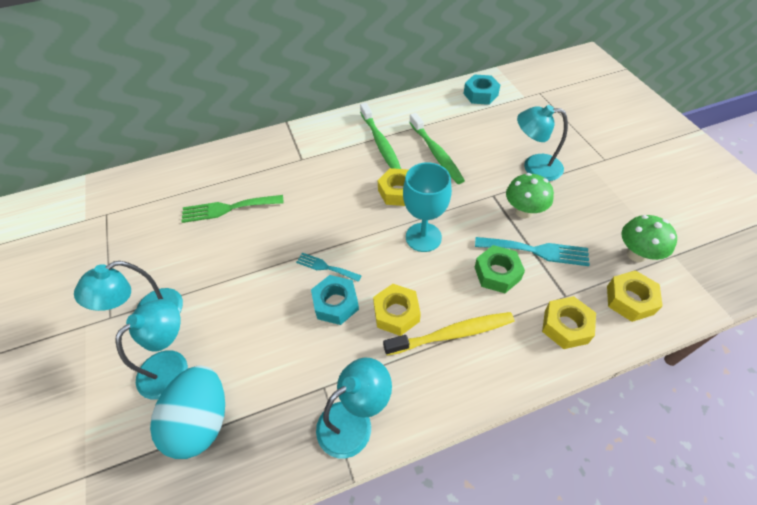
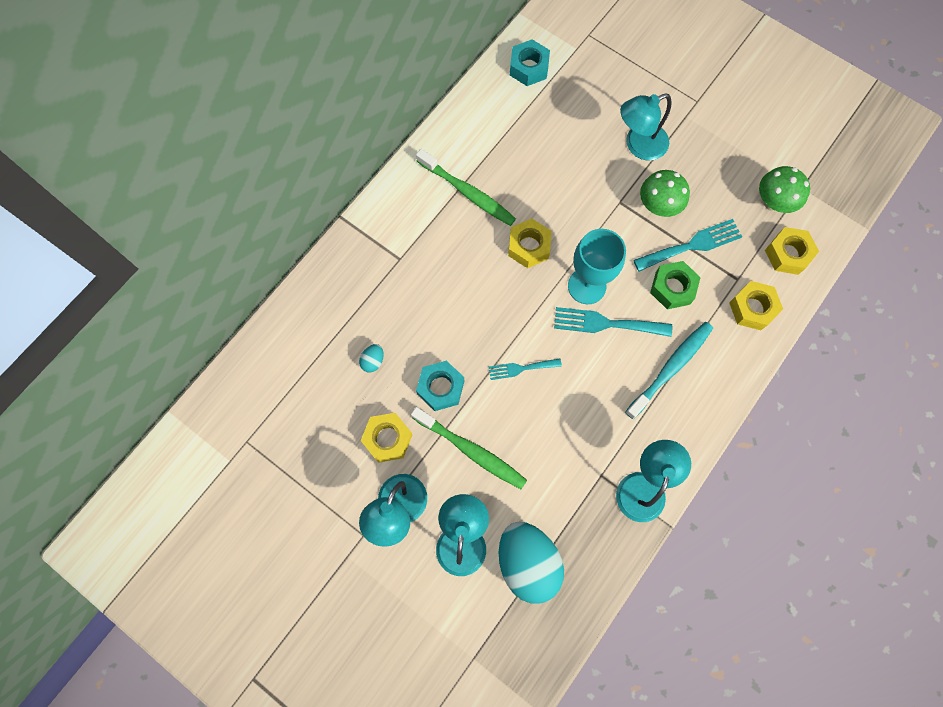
camera: 35 degrees left, 20 degrees up
(228, 208) = (373, 361): green fork -> turquoise egg
(336, 303) = (557, 398): turquoise nut -> turquoise nut (441, 387)
(396, 313) = (614, 376): yellow nut -> yellow nut (388, 439)
(419, 271) = (606, 323): none -> turquoise fork
(436, 153) = (534, 177): green toothbrush -> green toothbrush (471, 450)
(452, 334) = (670, 368): yellow toothbrush -> turquoise toothbrush

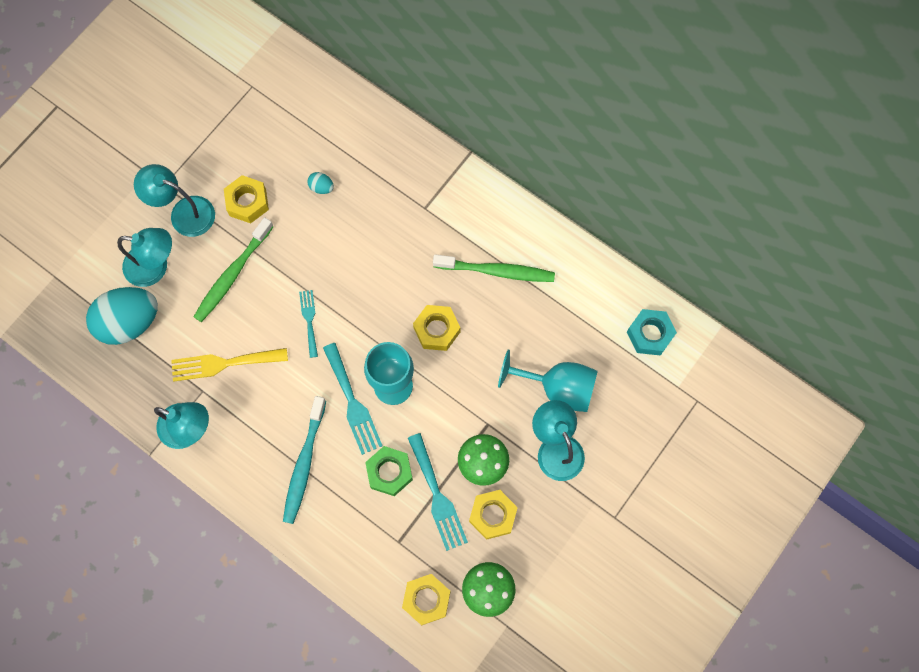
camera: 90 degrees right, 0 degrees up
(441, 387) = (293, 247): turquoise nut -> none
(468, 193) = (497, 271): green toothbrush -> green toothbrush turned 120 degrees counterclockwise
(570, 454) = (224, 363): none -> yellow fork
(582, 143) = (558, 388): none -> turquoise goblet
(606, 323) = (352, 403): turquoise fork -> turquoise fork turned 150 degrees clockwise
(670, 368) = (304, 464): turquoise toothbrush -> turquoise toothbrush turned 60 degrees clockwise
(752, 308) = (365, 554): yellow nut -> yellow nut (493, 515)

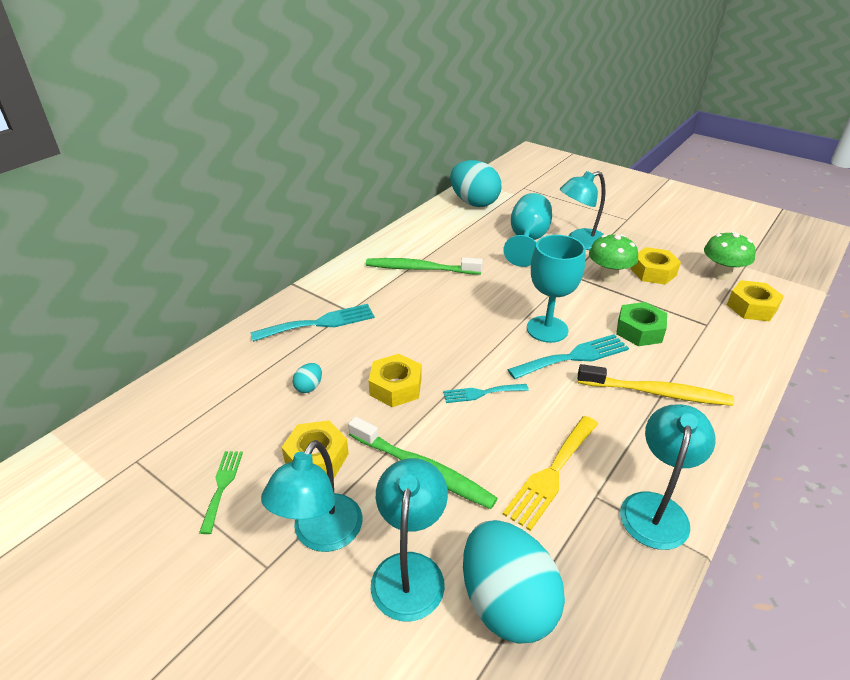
camera: 90 degrees left, 35 degrees down
(224, 363) = (551, 474): yellow fork -> yellow fork turned 45 degrees clockwise
(226, 146) = (222, 486): none -> green fork
(304, 464) = (656, 393): turquoise toothbrush -> yellow toothbrush
(437, 330) = (482, 302): yellow nut -> yellow nut (396, 387)
(437, 496) = (650, 301): turquoise fork -> turquoise fork (319, 323)
(497, 271) = (420, 269): green toothbrush -> green toothbrush turned 90 degrees counterclockwise
(650, 334) = (474, 203): turquoise nut -> turquoise egg

